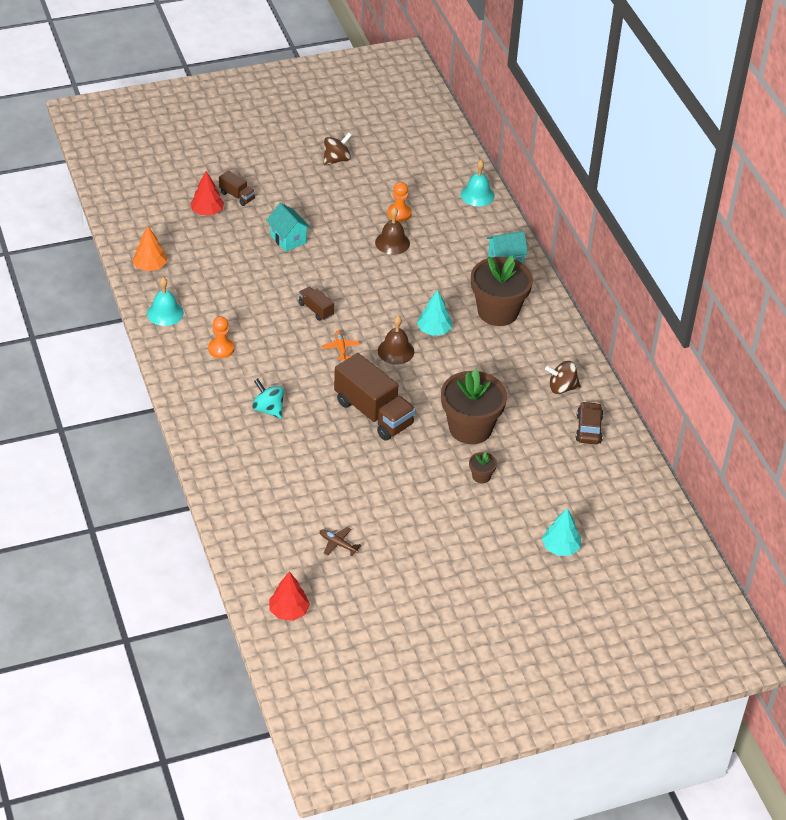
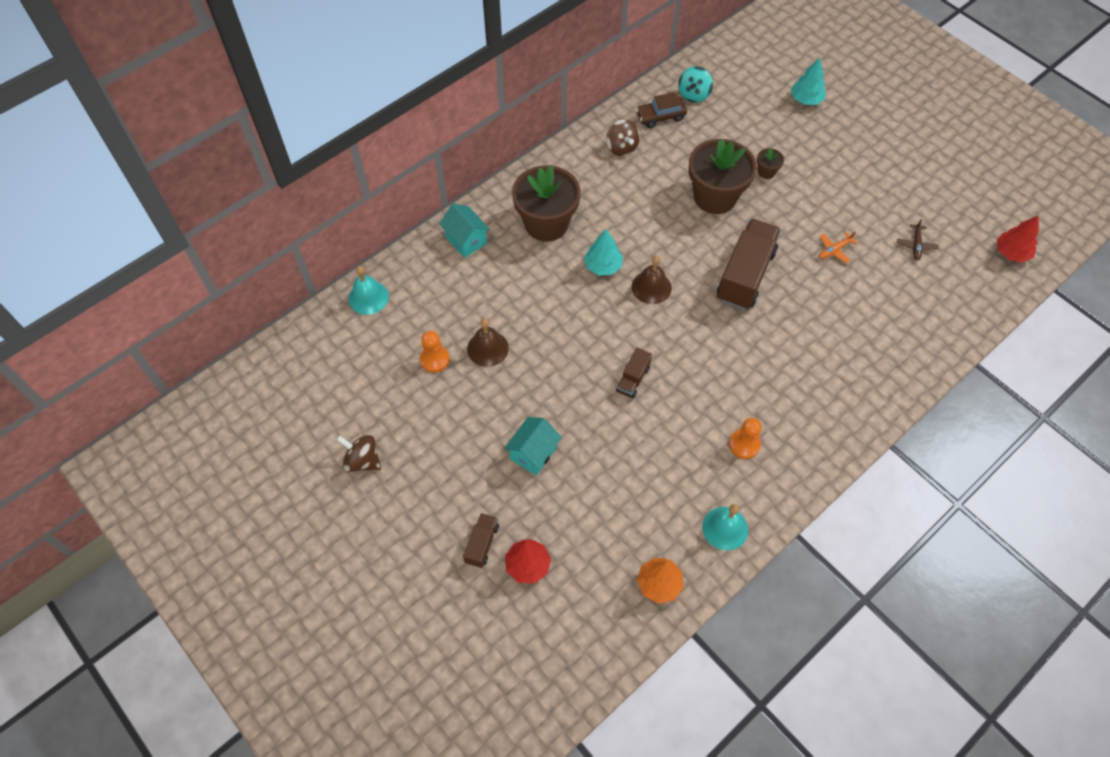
camera: 110 degrees left, 15 degrees up
(268, 409) = (798, 364): turquoise spinning top -> turquoise spinning top (693, 95)
(341, 348) = (676, 335): orange plane -> orange plane (834, 250)

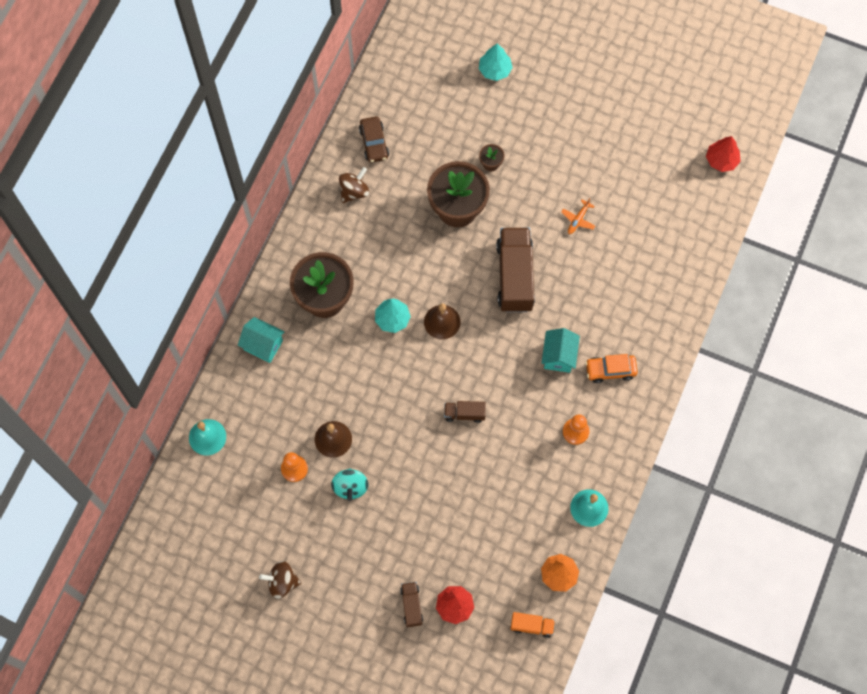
camera: 25 degrees left, 10 degrees up
(533, 453) = (415, 514): turquoise house -> turquoise house (559, 356)
(602, 625) = (532, 626): none -> orange truck
(621, 148) = (354, 191): brown spinning top -> brown spinning top turned 90 degrees counterclockwise
(633, 379) = (464, 414): brown truck -> brown truck turned 90 degrees clockwise
(660, 116) = (374, 143): brown car -> brown car turned 60 degrees counterclockwise
(693, 95) = (393, 106): turquoise spinning top -> turquoise spinning top (350, 487)
(809, 400) = (610, 370): none -> orange car
(916, 245) = (642, 186): brown plane -> none

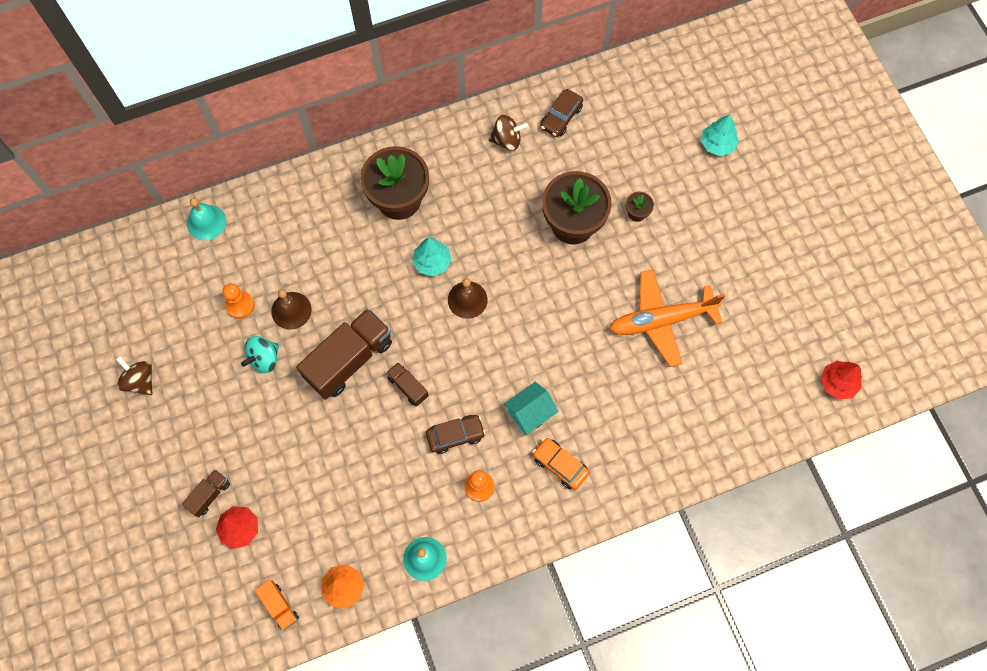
camera: 45 degrees right, 0 degrees up
(263, 345) = (317, 192): turquoise house -> none
(515, 276) = (562, 318): brown truck -> brown truck (349, 360)
(527, 415) = (455, 435): none -> brown car
(578, 219) = (662, 320): orange plane -> orange plane, size x2.46

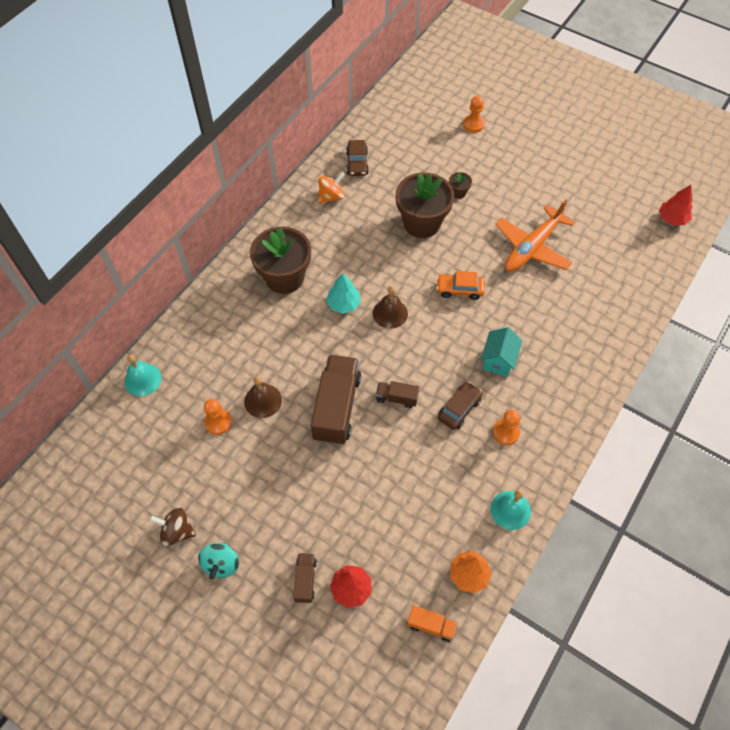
camera: 35 degrees left, 10 degrees down
(264, 359) = (269, 448): turquoise spinning top -> turquoise spinning top (221, 564)
(507, 140) = (331, 197): brown spinning top -> orange spinning top
(560, 465) = (548, 381): orange car -> orange car (459, 290)
(717, 144) = (473, 124): turquoise tree -> orange pawn

